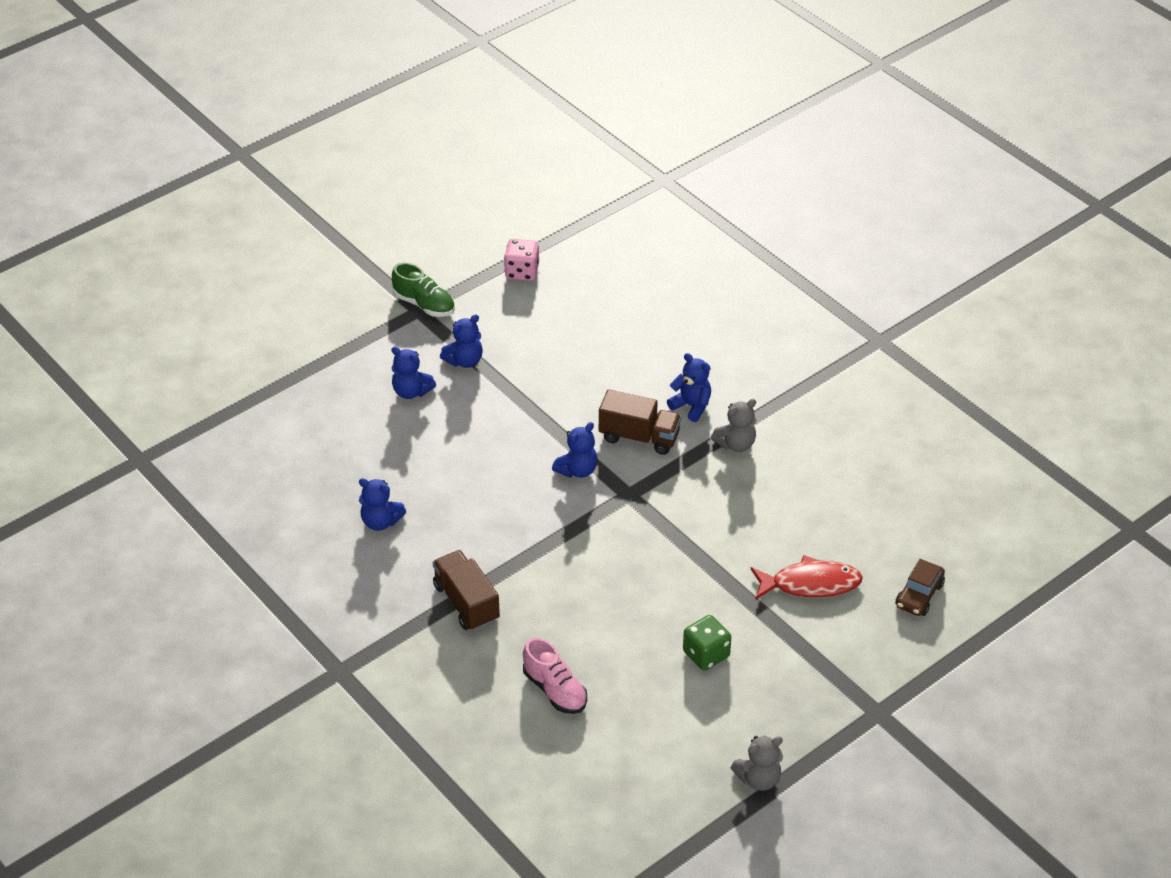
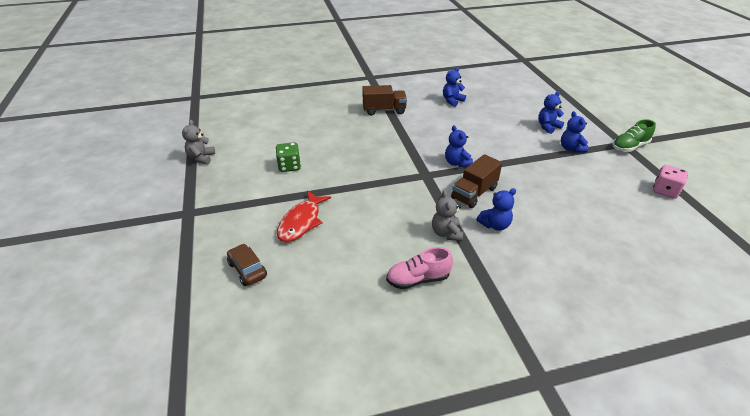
camera: 115 degrees right, 5 degrees down
(555, 690) = (312, 119): pink shoe -> pink shoe (418, 279)

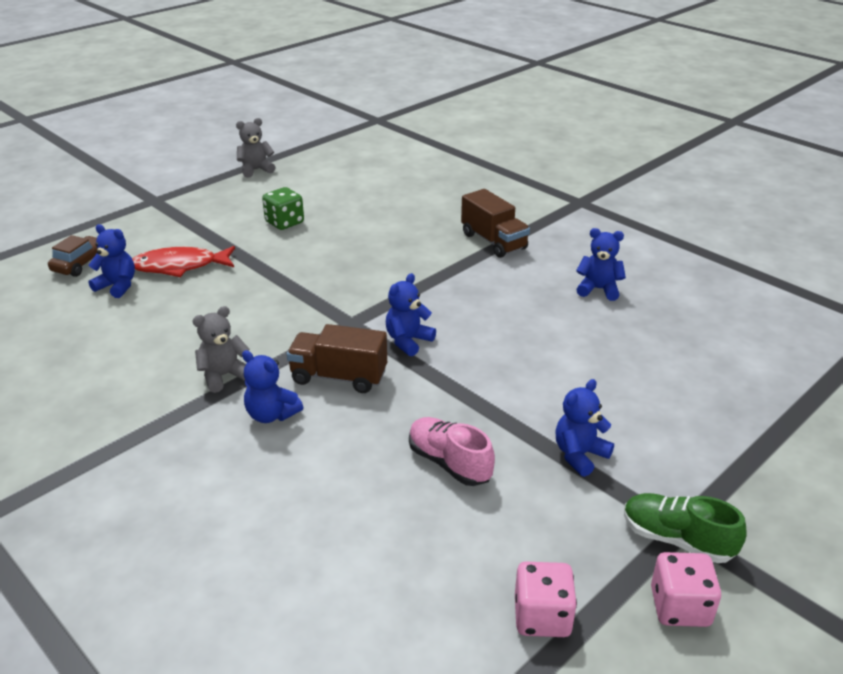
camera: 60 degrees right, 5 degrees down
(418, 279) = (116, 377): pink shoe -> pink shoe (449, 463)
(548, 127) = (631, 411): blue teddy bear -> blue teddy bear (117, 286)
(665, 159) = (680, 607): none -> pink dice

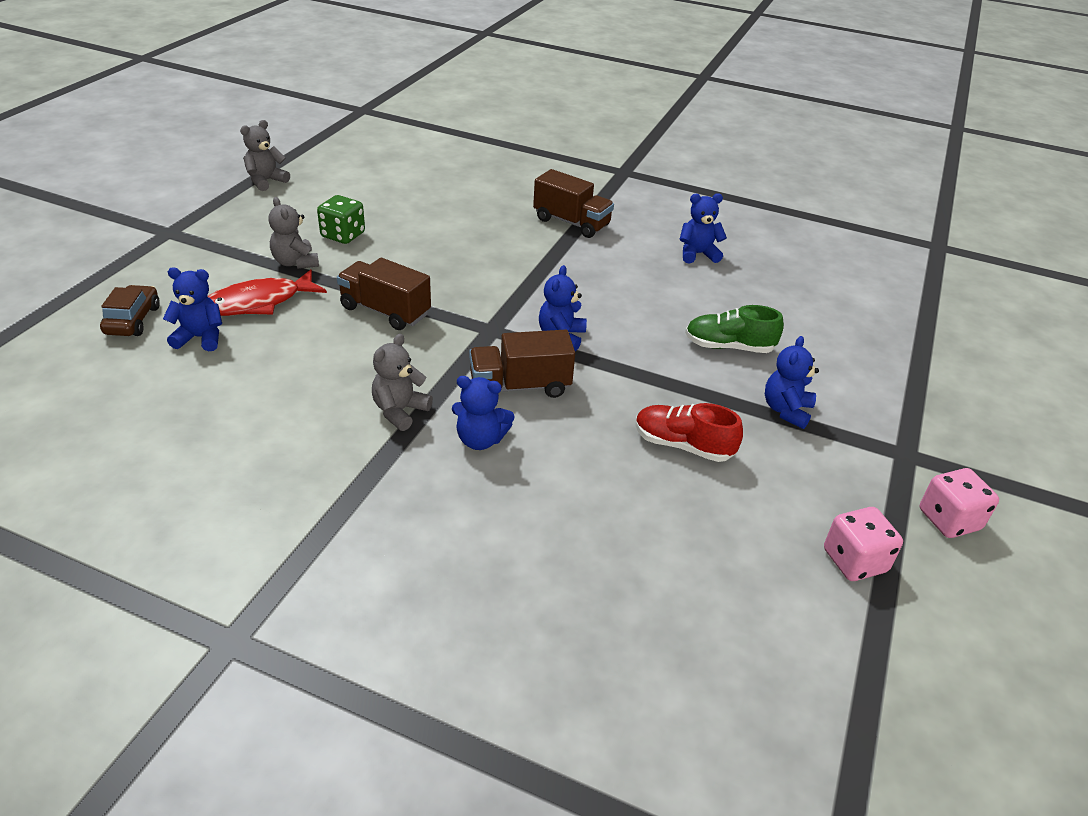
camera: 25 degrees left, 5 degrees up
(231, 239) = (295, 262): none -> grey teddy bear
(273, 291) = (385, 311): none -> brown truck
(449, 463) = (682, 445): pink shoe -> red shoe
(677, 539) = (909, 464): green shoe -> green shoe (729, 347)

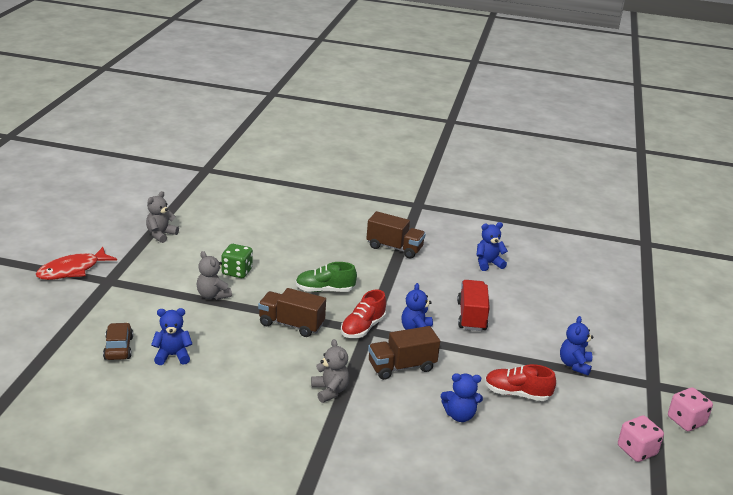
camera: 10 degrees left, 10 degrees down
(259, 303) = (201, 327): red fish -> red fish (72, 270)
(400, 411) = (330, 391): grey teddy bear -> grey teddy bear turned 135 degrees clockwise
(480, 440) = (389, 404): blue teddy bear -> blue teddy bear (459, 415)
(485, 325) = (362, 328): none -> red shoe
(649, 324) = (471, 316): none -> red truck
(729, 347) = (527, 327): green shoe -> green shoe (325, 290)

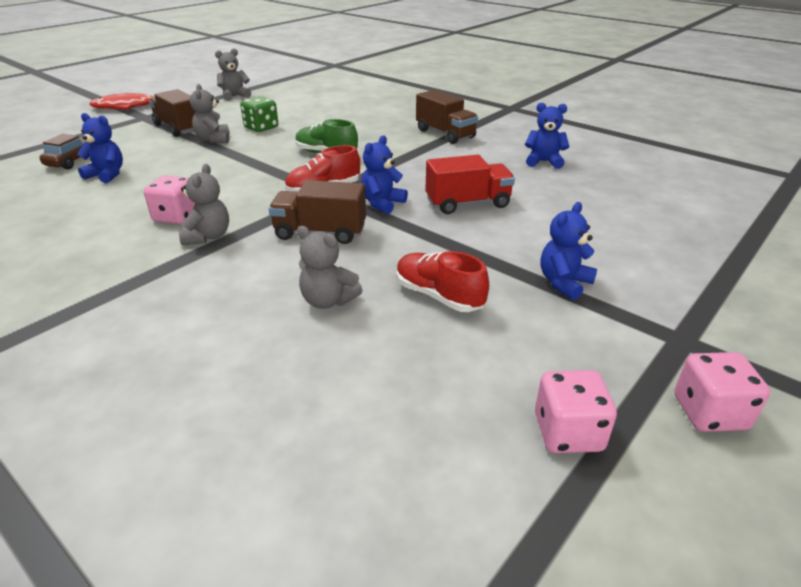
camera: 30 degrees right, 5 degrees up
(285, 380) = (176, 216): none -> pink dice
(291, 324) = (253, 173): brown truck -> brown truck (178, 128)
(459, 415) = (328, 300): blue teddy bear -> grey teddy bear
(471, 316) = (467, 203): red truck -> red truck turned 45 degrees clockwise

